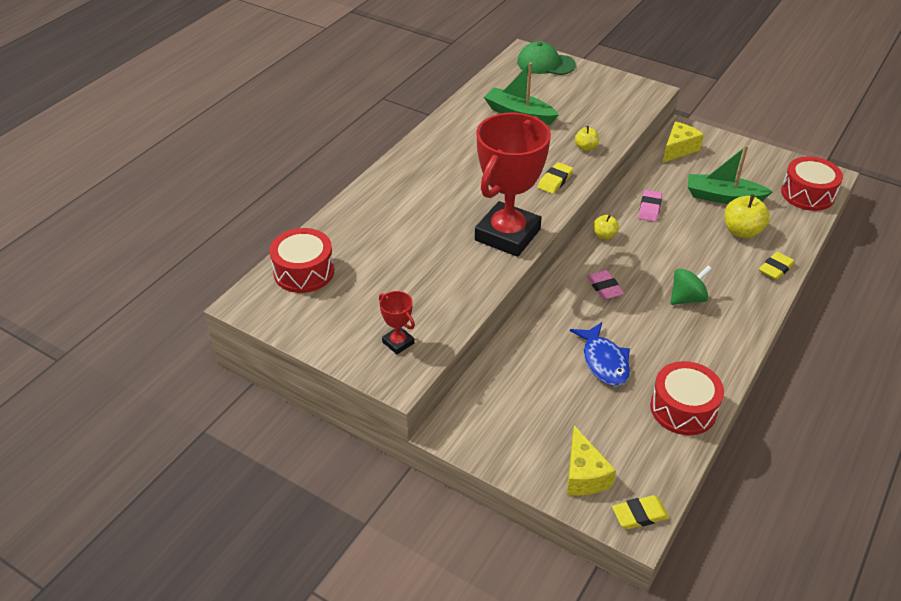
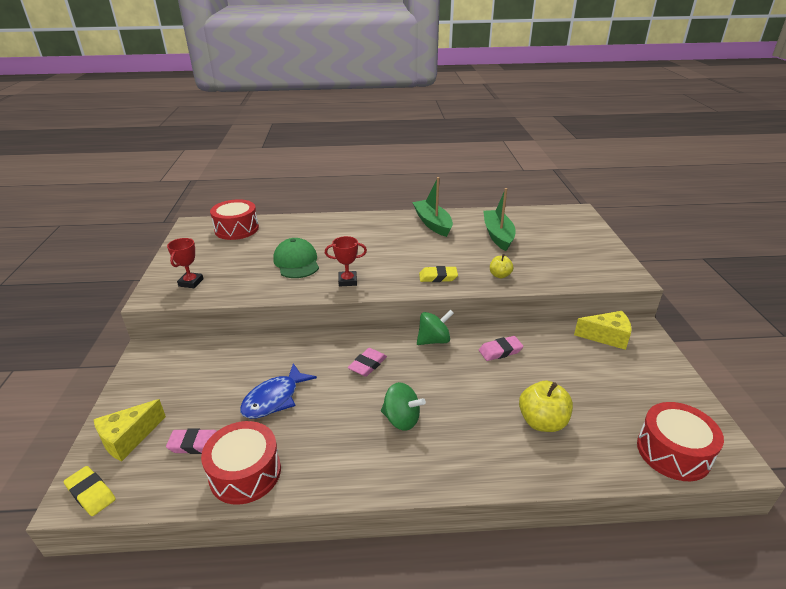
camera: 55 degrees right, 10 degrees down
(507, 235) = (347, 281): red trophy -> red trophy, size x0.42
(545, 63) = (579, 223): green cap -> green cap (296, 262)
(604, 235) = (434, 340): yellow apple -> green spinning top
(626, 430) = (196, 444): none -> pink eraser
(723, 197) = (577, 389): green boat -> green boat (432, 223)
(775, 268) = (514, 469): yellow eraser -> none

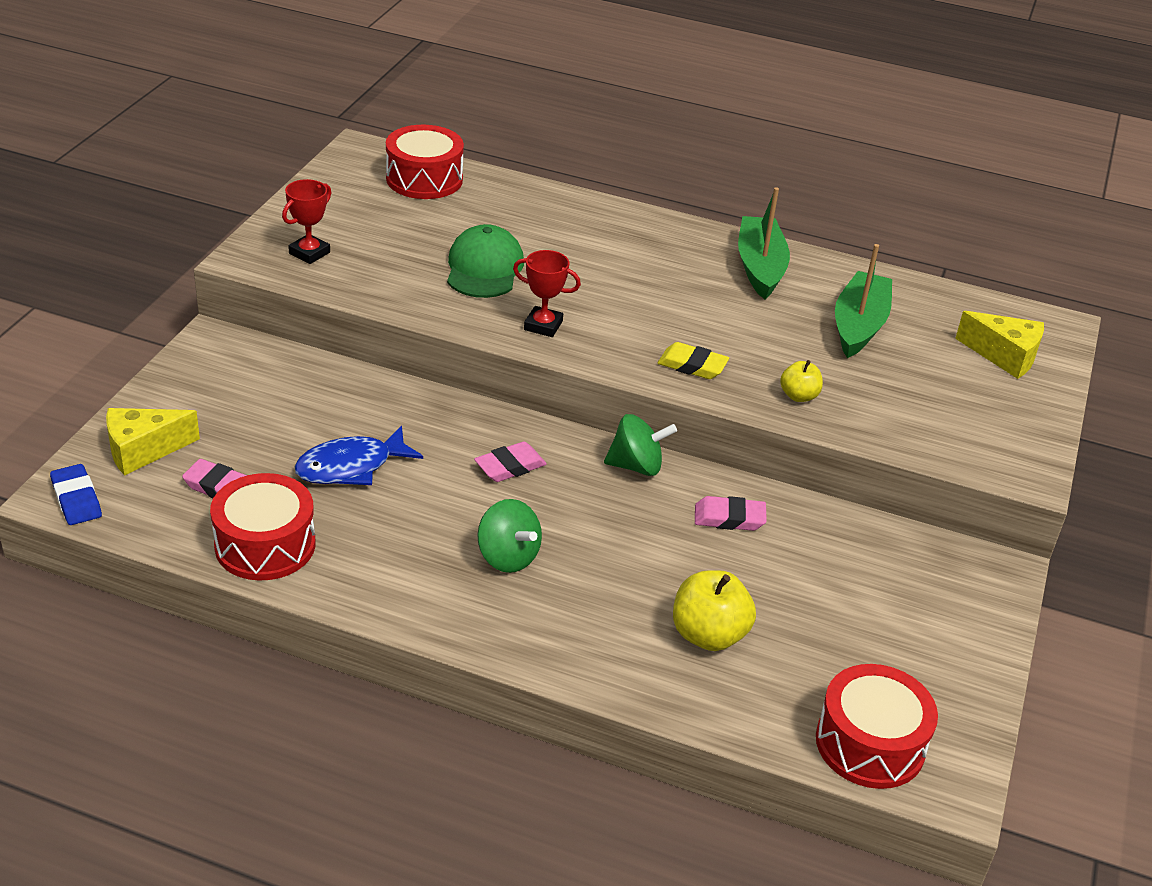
camera: 20 degrees right, 5 degrees up
(91, 493) = (76, 499): yellow eraser -> blue eraser
(606, 337) = (927, 559): yellow cheese -> yellow cheese (1004, 356)

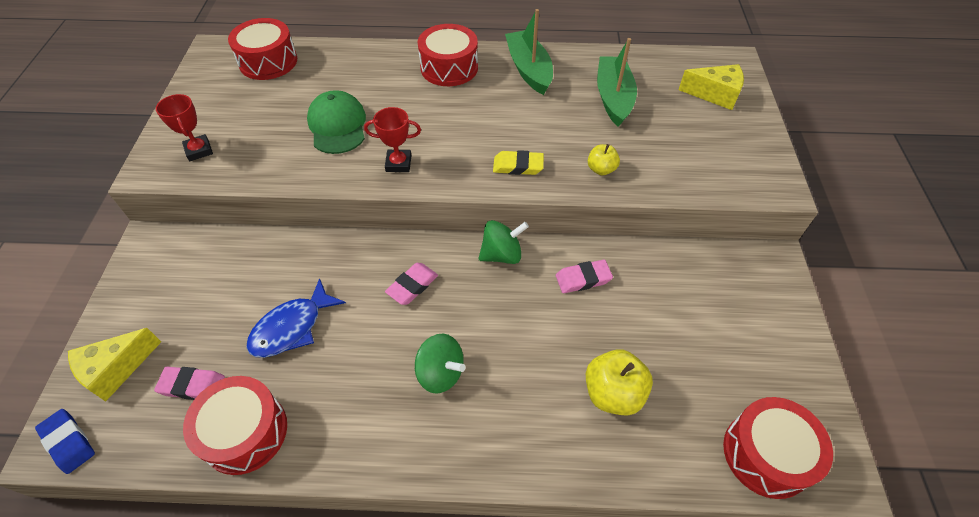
camera: 15 degrees left, 15 degrees up
(309, 253) = (199, 150): red trophy -> red trophy turned 45 degrees counterclockwise
(654, 240) = (449, 68): none -> red drum

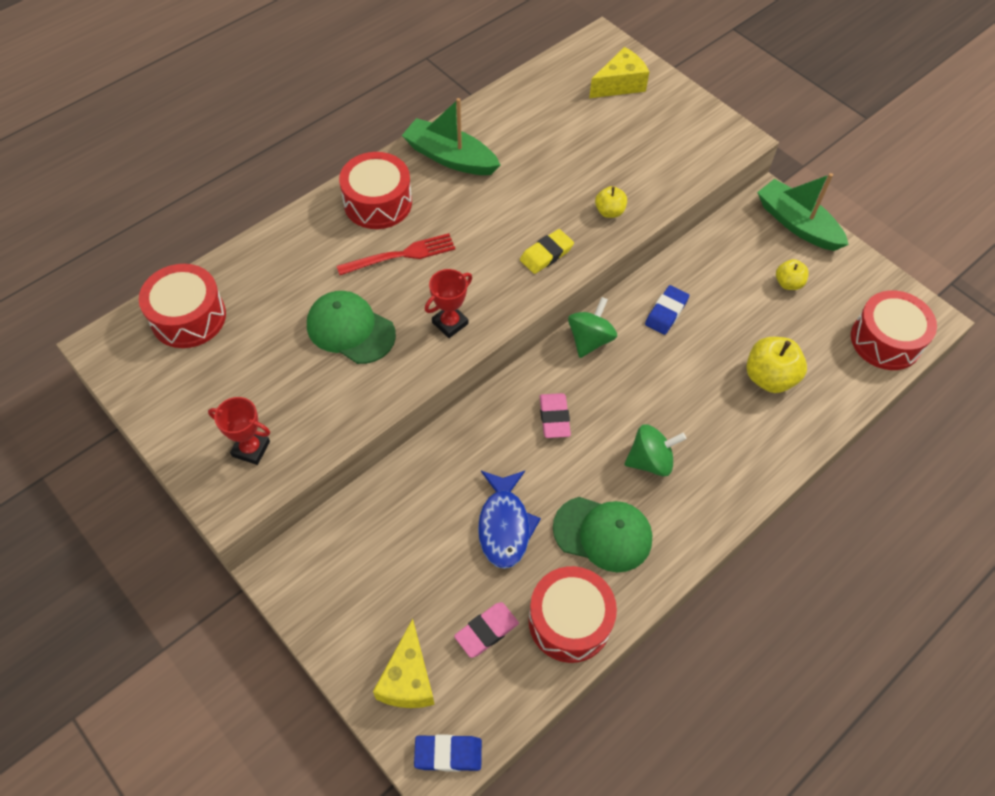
camera: 45 degrees left, 5 degrees up
(343, 393) = (603, 533): none -> green cap
(424, 105) = (402, 255): none -> red fork
(583, 279) = (666, 312): pink eraser -> blue eraser
(613, 97) = (548, 139): green boat -> green boat (797, 224)
(718, 334) = (788, 283): none -> yellow apple

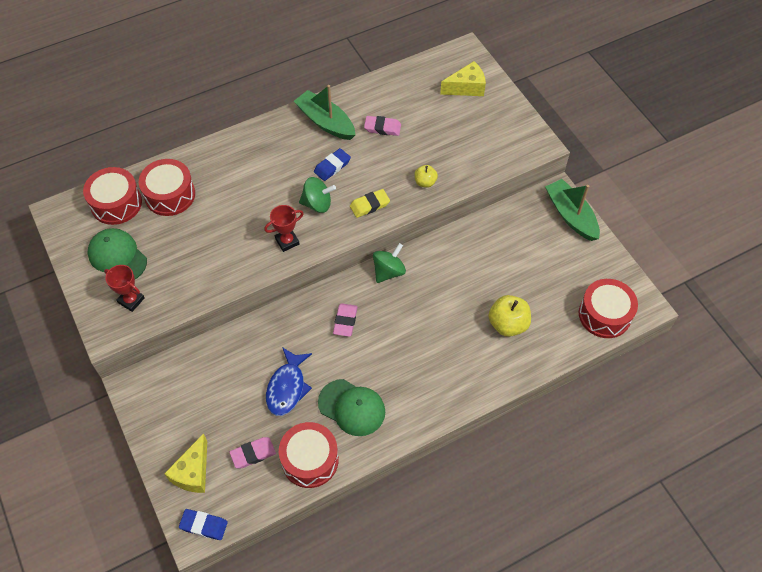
camera: 15 degrees right, 0 degrees up
(350, 329) = (219, 233): green cap -> green cap (117, 257)
(378, 202) = (265, 146): red drum -> red drum (170, 195)
(402, 255) = (270, 187): red fork -> none
(529, 152) = (382, 128): none -> pink eraser
(650, 461) = (402, 365): green spinning top -> green spinning top (317, 204)
(666, 312) = (450, 262): blue eraser -> blue eraser (332, 166)
(788, 283) = (547, 258): yellow apple -> none

